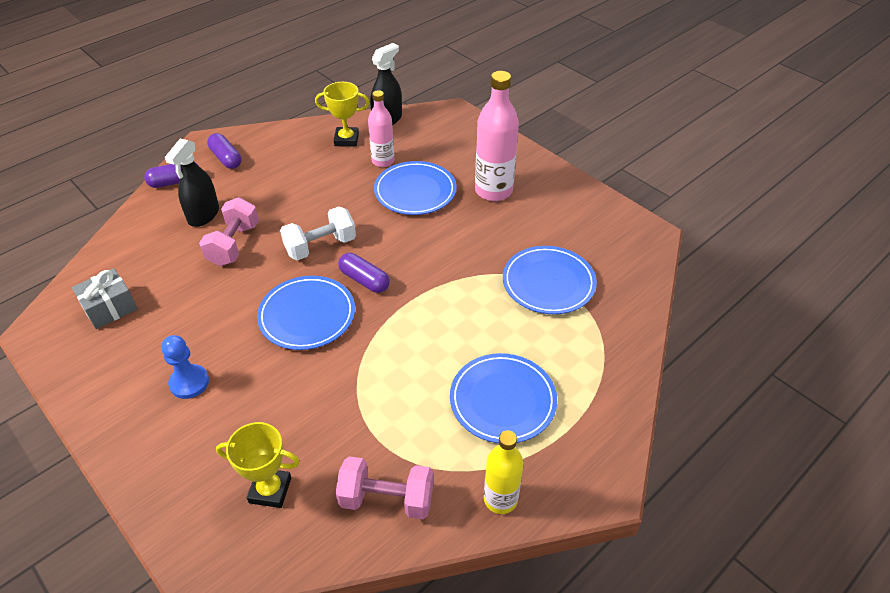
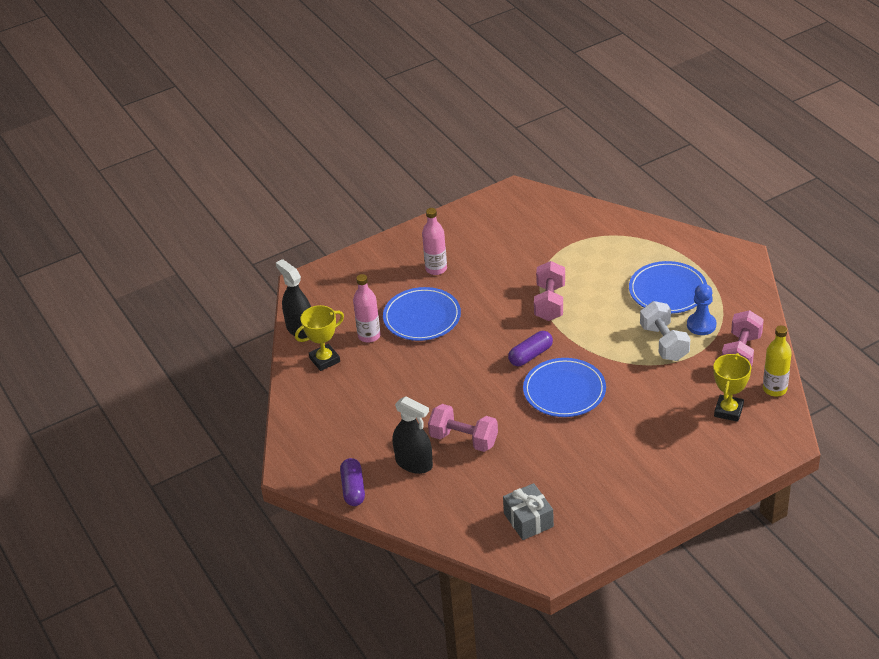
camera: 75 degrees left, 5 degrees down
(189, 382) = (624, 460): blue pawn -> blue pawn (701, 325)
(226, 158) = (325, 451): purple capsule -> none
(320, 246) = (481, 381): white dumbbell -> white dumbbell (664, 343)
(346, 140) = (324, 360): yellow trophy -> yellow trophy turned 45 degrees clockwise
(456, 286) = (550, 303): none -> pink dumbbell
(493, 191) = (436, 269): pink bottle -> pink bottle, size x0.63
(500, 499) = (746, 301): yellow bottle -> yellow bottle (774, 389)
(548, 283) = (557, 253): blue plate -> none

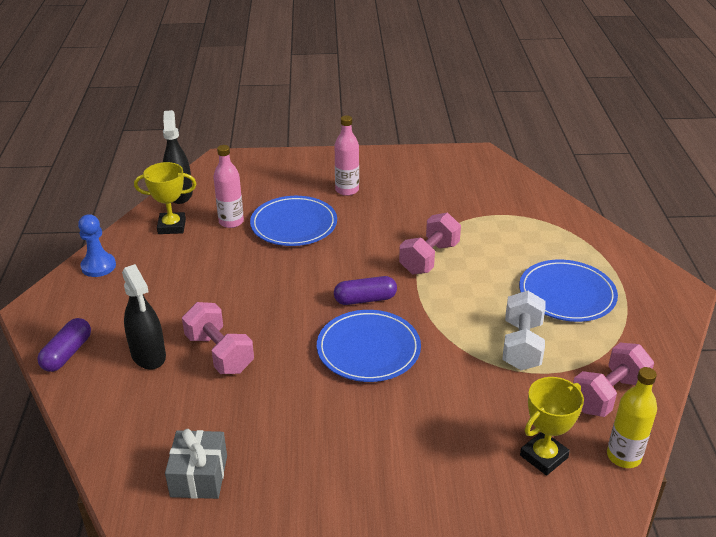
camera: 25 degrees right, 5 degrees down
(701, 325) = (580, 344): blue pawn -> blue pawn (98, 266)

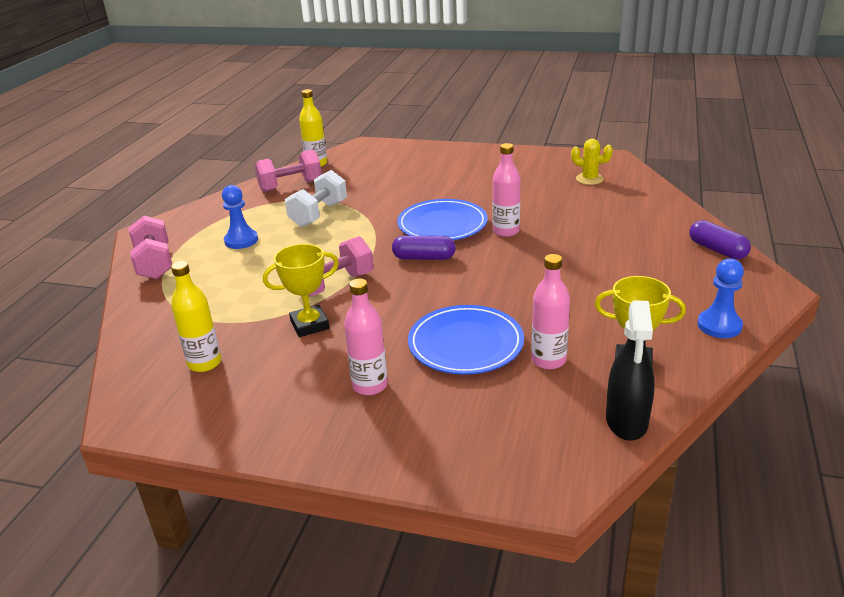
camera: 160 degrees left, 5 degrees down
(67, 353) = (717, 250): purple capsule -> purple capsule turned 75 degrees counterclockwise
(148, 355) = (638, 241): black spray bottle -> none
(199, 476) = (589, 179): grey gift -> yellow cactus
(219, 353) = (572, 235): pink dumbbell -> pink dumbbell (154, 264)
(293, 349) = (506, 231): none -> pink bottle
(469, 187) = (204, 363): none -> yellow bottle
(544, 456) = (363, 167): yellow trophy -> yellow trophy (309, 325)
(567, 294) = (241, 240): blue plate -> blue pawn

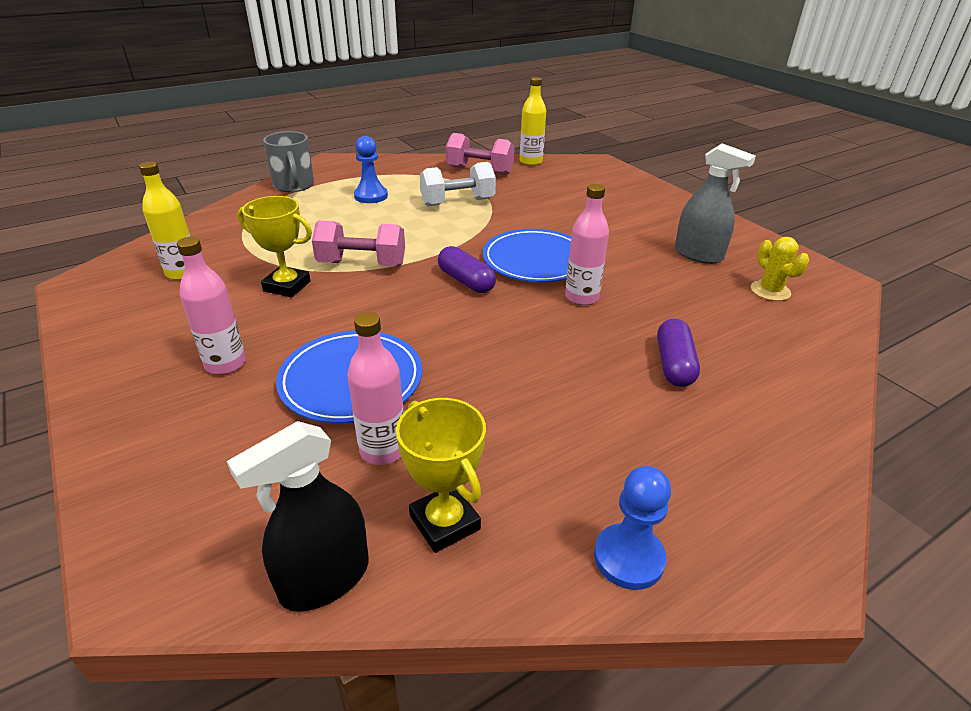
camera: 40 degrees right, 5 degrees up
(154, 264) = (294, 186): pink dumbbell -> grey mug
(524, 177) = (698, 255): none -> grey spray bottle
(717, 250) = (799, 462): purple capsule -> purple capsule (674, 364)

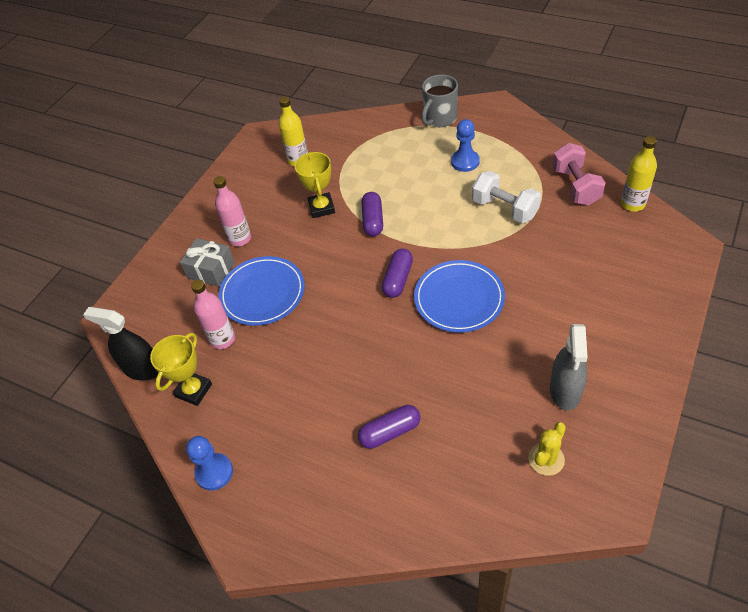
camera: 65 degrees right, 15 degrees up
(237, 413) = (211, 270): none -> grey gift
(362, 264) = (373, 220): pink dumbbell -> purple capsule
(581, 297) = (431, 348): pink bottle -> none

